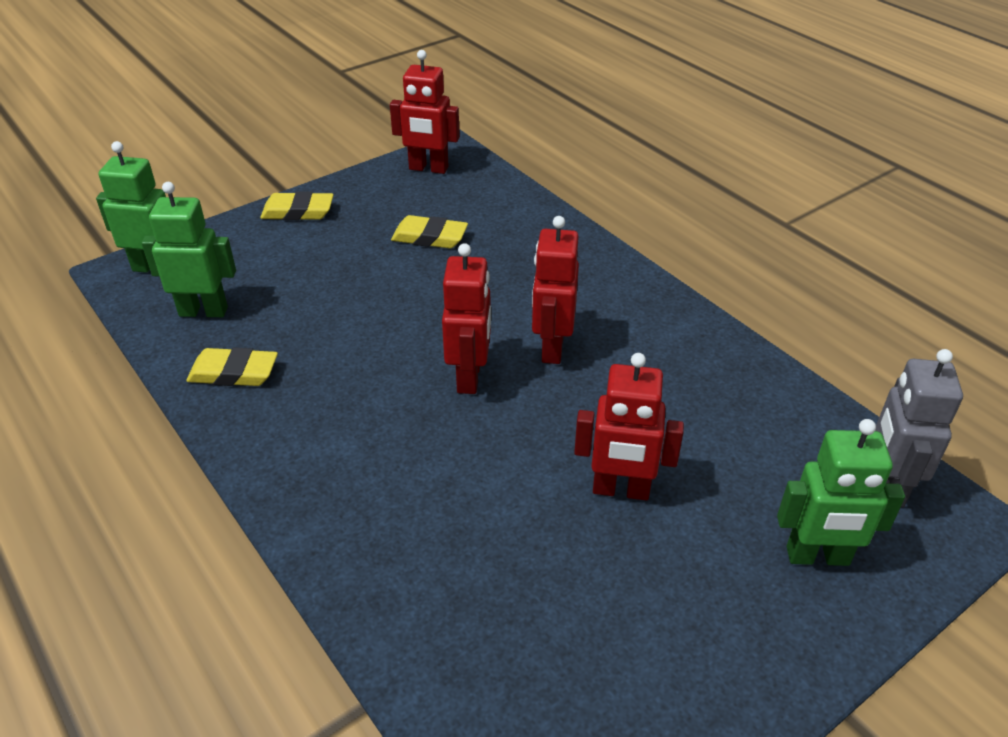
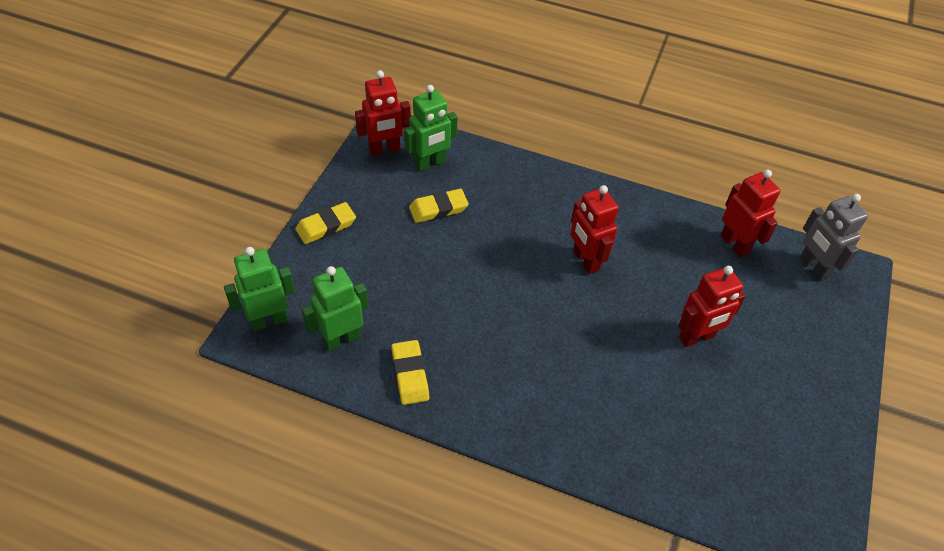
camera: 35 degrees left, 10 degrees up
(234, 372) = (410, 374): yellow eraser -> yellow eraser turned 75 degrees counterclockwise
(469, 377) = (557, 305): red robot -> red robot (735, 244)
(817, 556) = (812, 327): green robot -> green robot (430, 163)

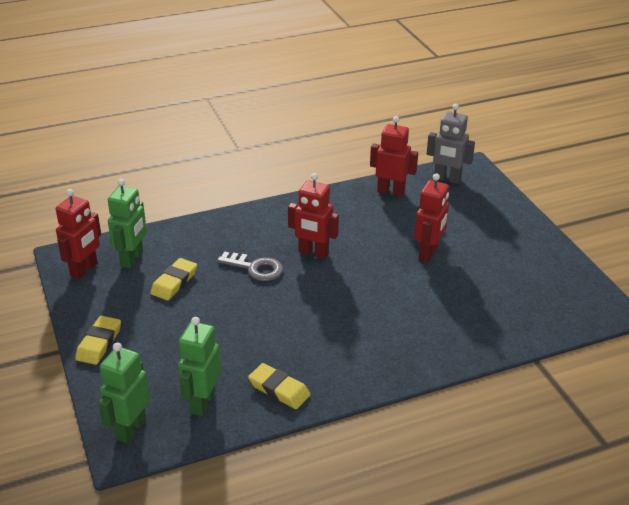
camera: 40 degrees left, 15 degrees down
(518, 241) = (255, 268): none -> grey key

